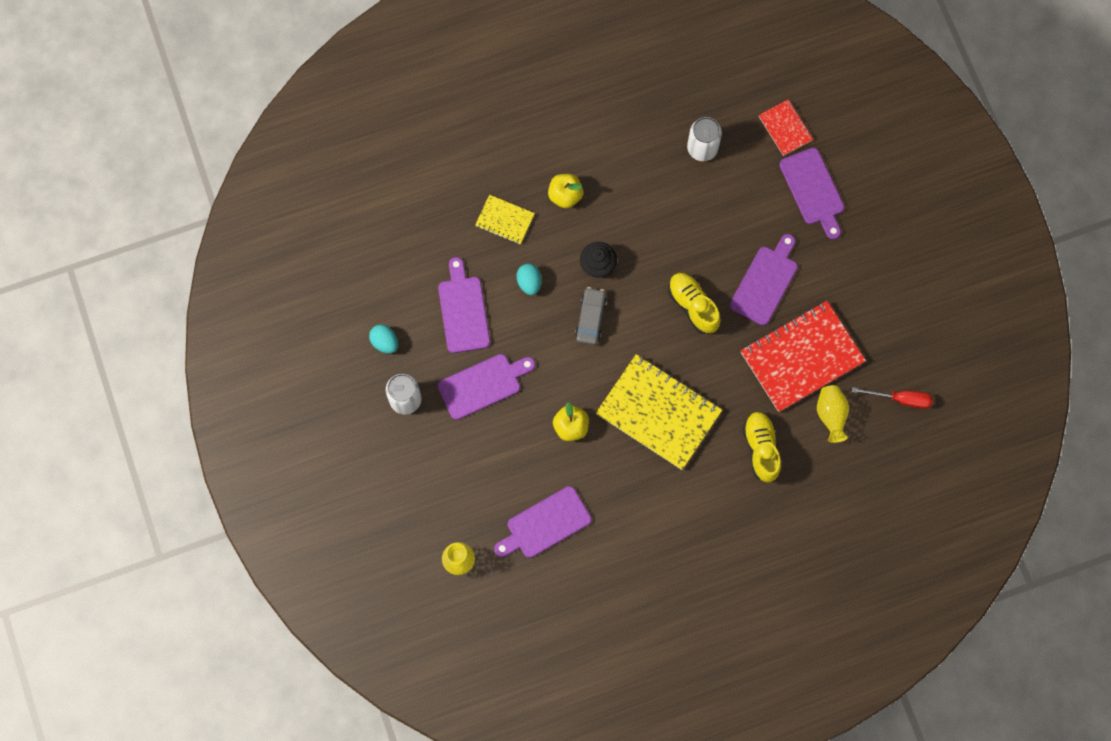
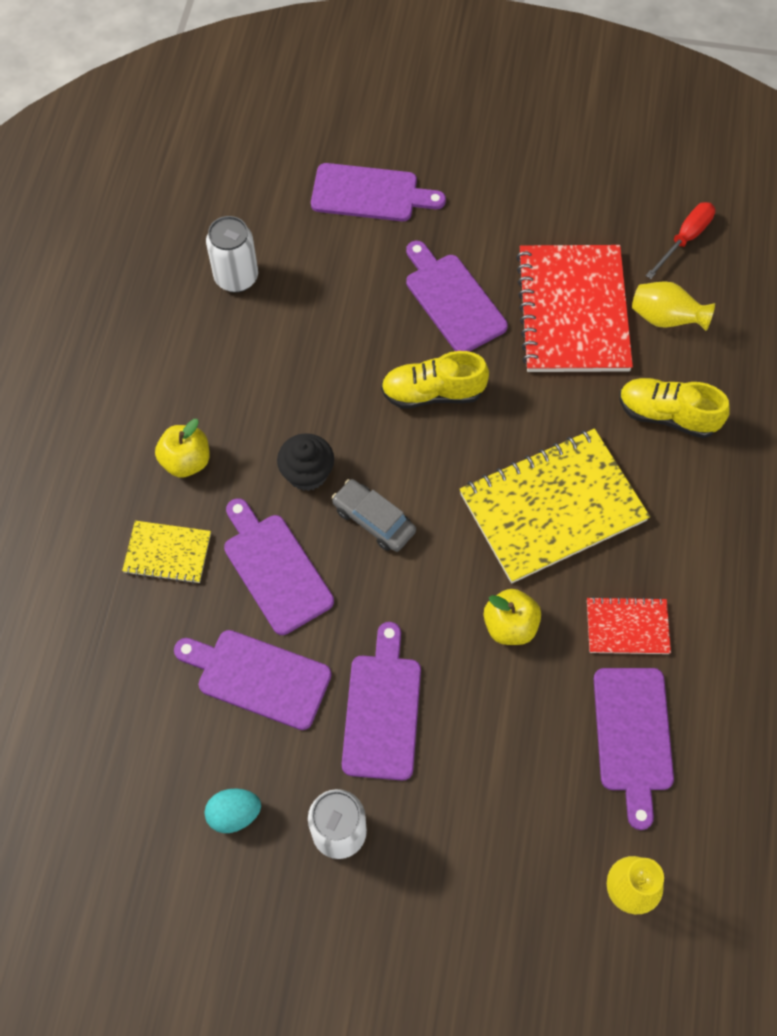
camera: 60 degrees left, 10 degrees down
(505, 220) = (167, 553): yellow notebook -> yellow notebook turned 45 degrees clockwise
(529, 282) = (275, 569): turquoise egg -> purple cutting board
(785, 128) = (274, 182): red notebook -> red notebook (627, 627)

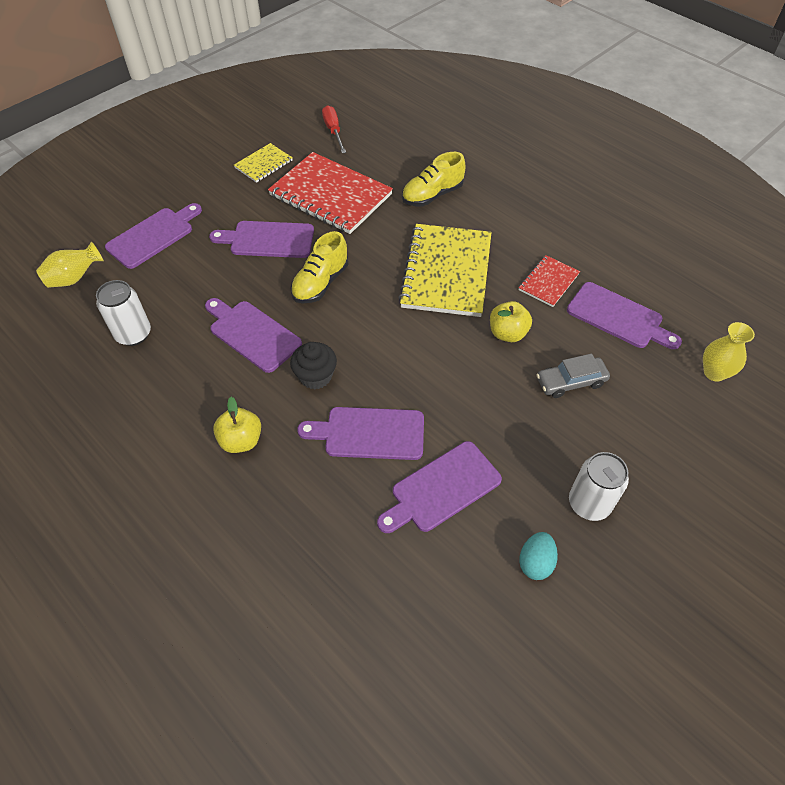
camera: 55 degrees left, 10 degrees down
(167, 553) = (301, 492): yellow notebook -> yellow notebook (263, 164)
(374, 520) = (380, 360): grey car -> grey car (570, 382)
(382, 710) = (517, 430): purple cutting board -> purple cutting board (252, 334)
(665, 319) = (373, 164): yellow vase -> yellow vase (75, 278)

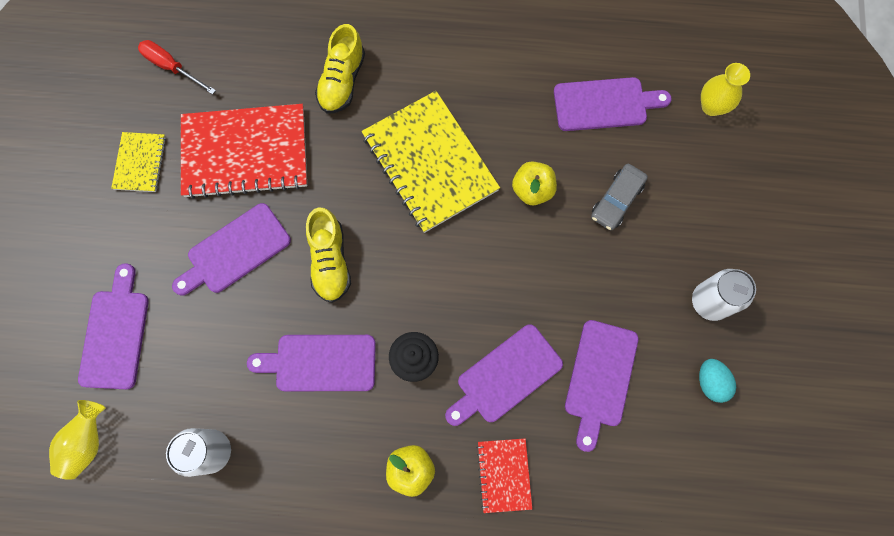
camera: 40 degrees left, 20 degrees up
(548, 282) = (523, 108): red notebook -> red notebook (504, 475)

